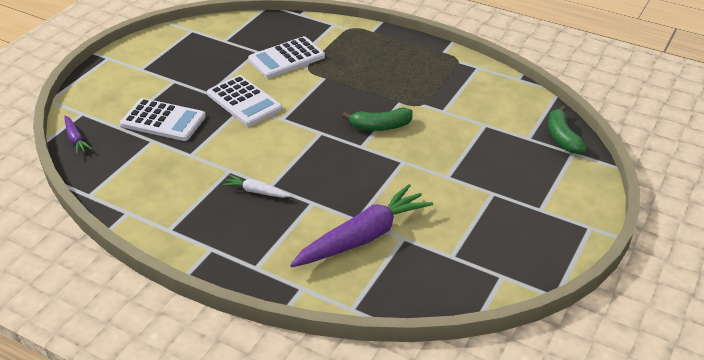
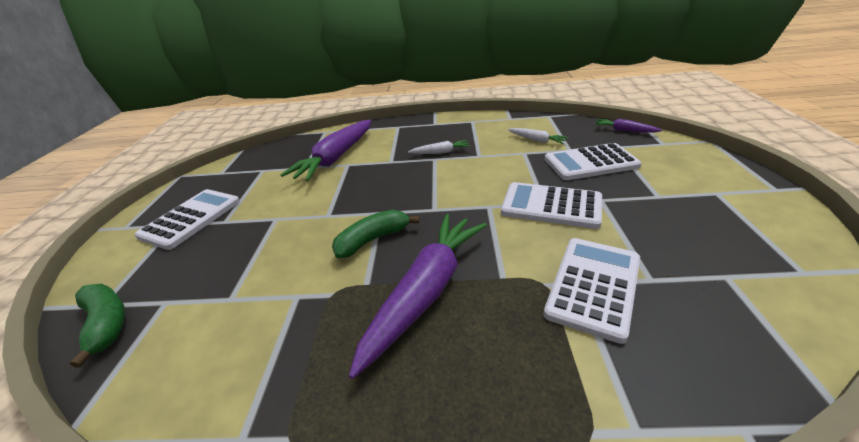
camera: 155 degrees right, 5 degrees down
(158, 164) = (536, 140): none -> white carrot
(369, 86) = (426, 291): none -> purple carrot
(525, 209) = (191, 219): none -> white calculator

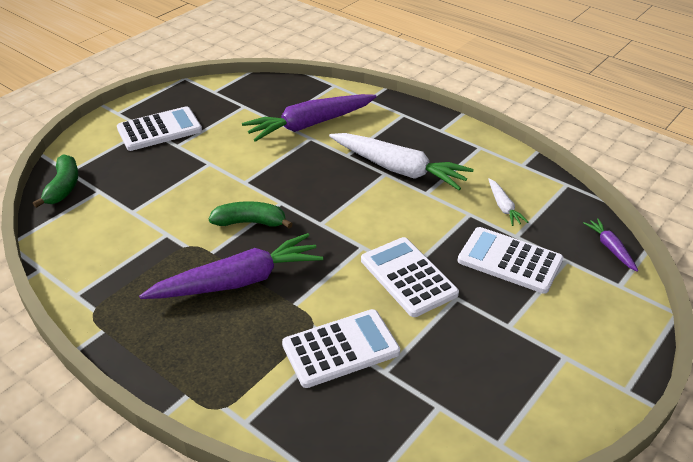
camera: 35 degrees right, 5 degrees up
(440, 152) = (399, 169): white carrot -> white carrot, size x2.18

